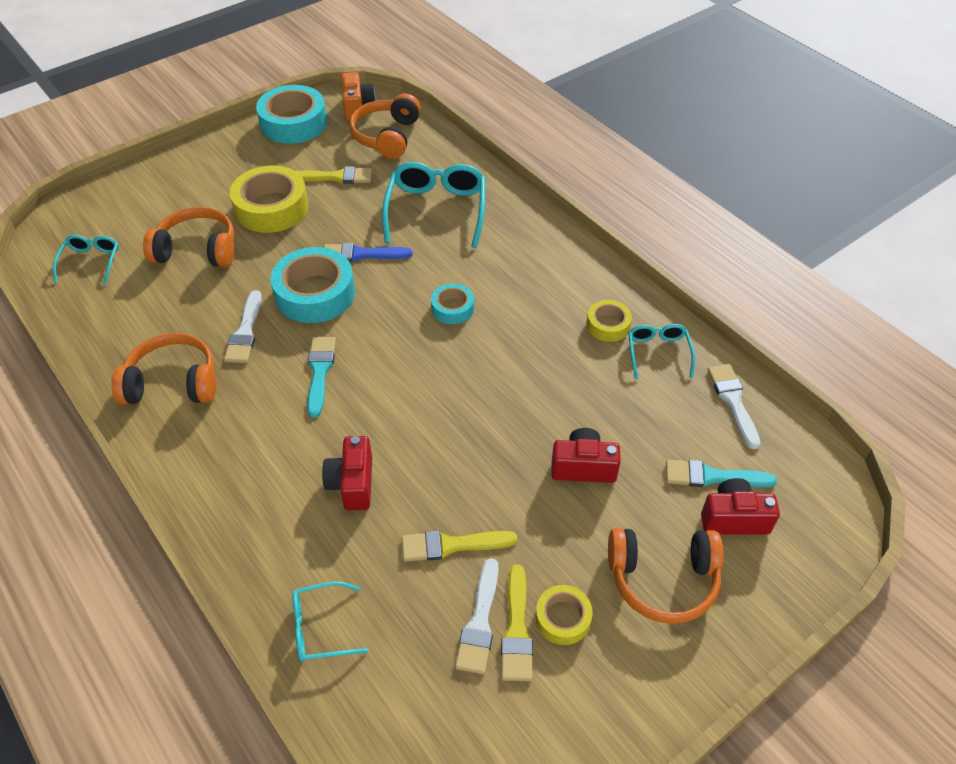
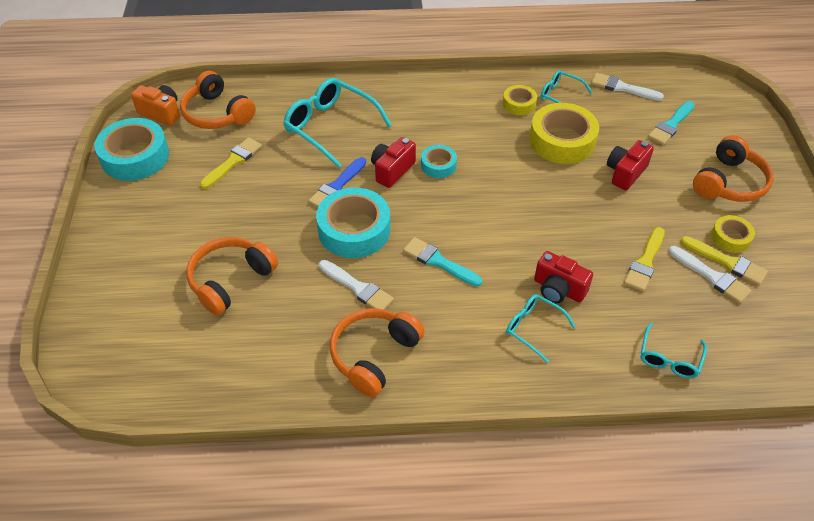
camera: 55 degrees left, 0 degrees up
(91, 262) = (169, 360): turquoise glasses -> turquoise glasses (533, 328)
(271, 208) = (228, 214): yellow tape -> yellow tape (562, 141)
(733, 518) = (705, 133): red camera -> red camera (392, 170)

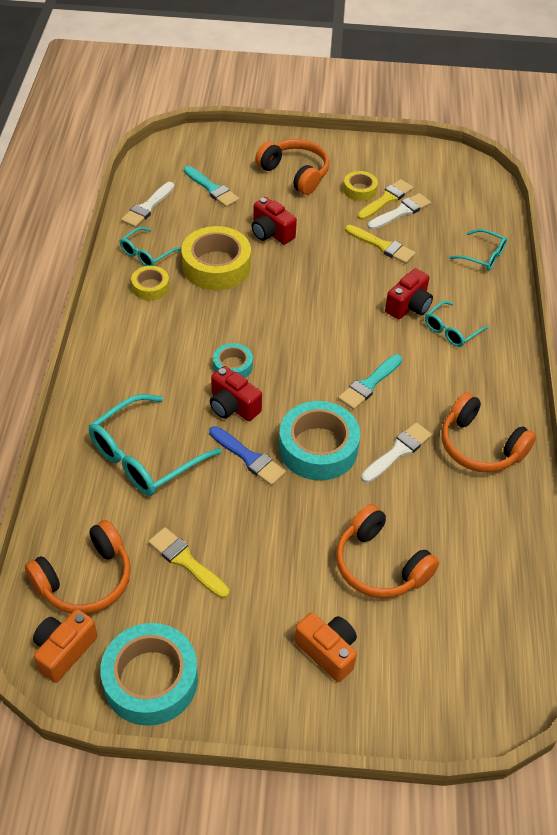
camera: 85 degrees left, 0 degrees up
(149, 251) = (327, 651): none -> orange camera

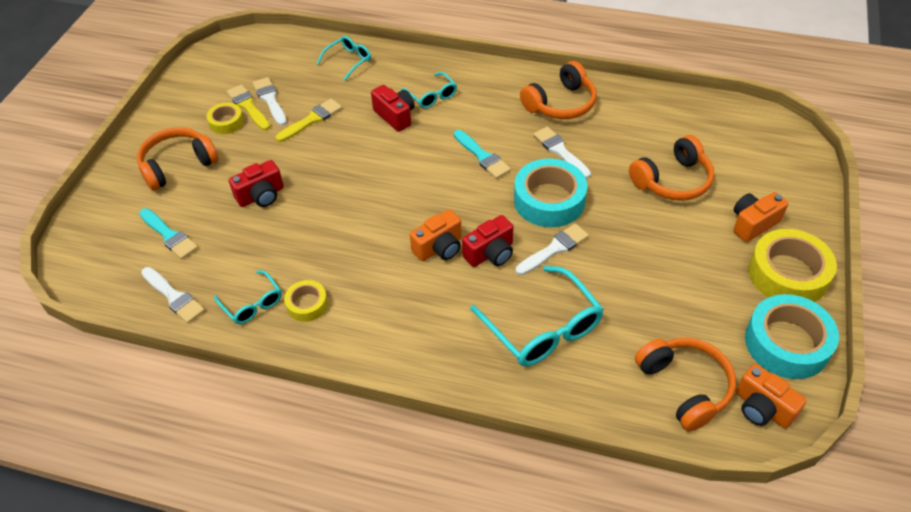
camera: 75 degrees left, 0 degrees up
(186, 561) = (666, 307): yellow brush -> none
(212, 189) = (169, 235): turquoise brush -> turquoise brush turned 75 degrees clockwise
(216, 266) = (294, 245): yellow tape -> yellow tape (787, 274)
(233, 366) = (439, 248): turquoise tape -> orange camera
(249, 458) = (554, 249): blue brush -> white brush

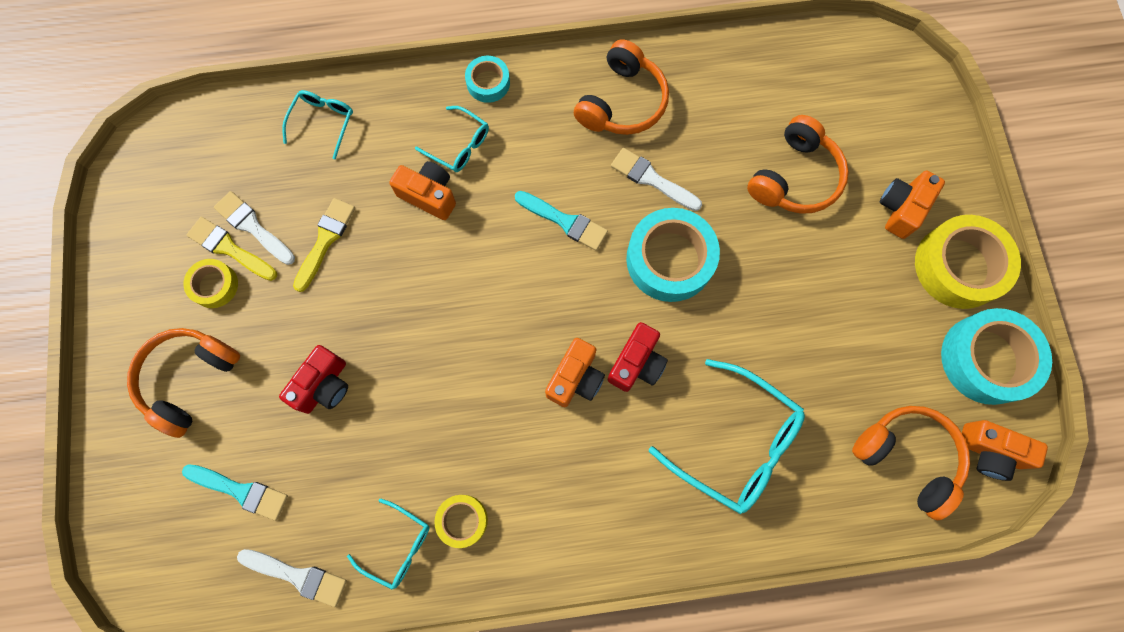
camera: 25 degrees left, 25 degrees up
(395, 116) = (429, 195): red camera -> orange camera
(471, 69) = (488, 83): none -> turquoise tape
(554, 249) = (704, 328): white brush -> none

